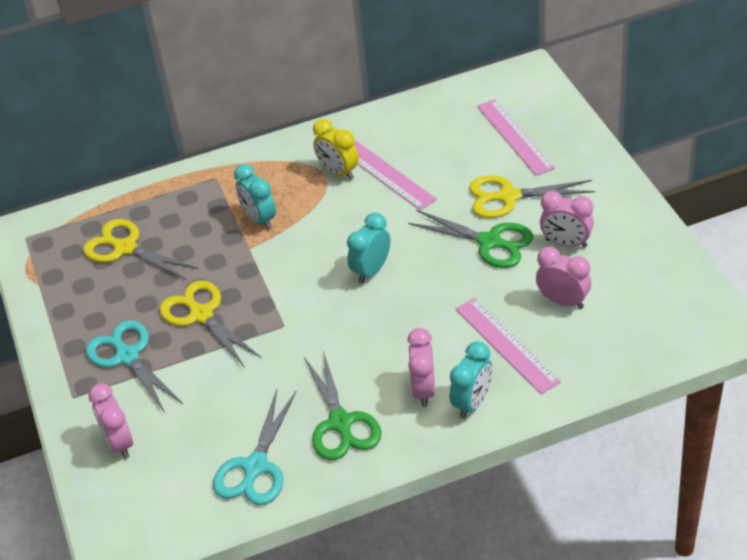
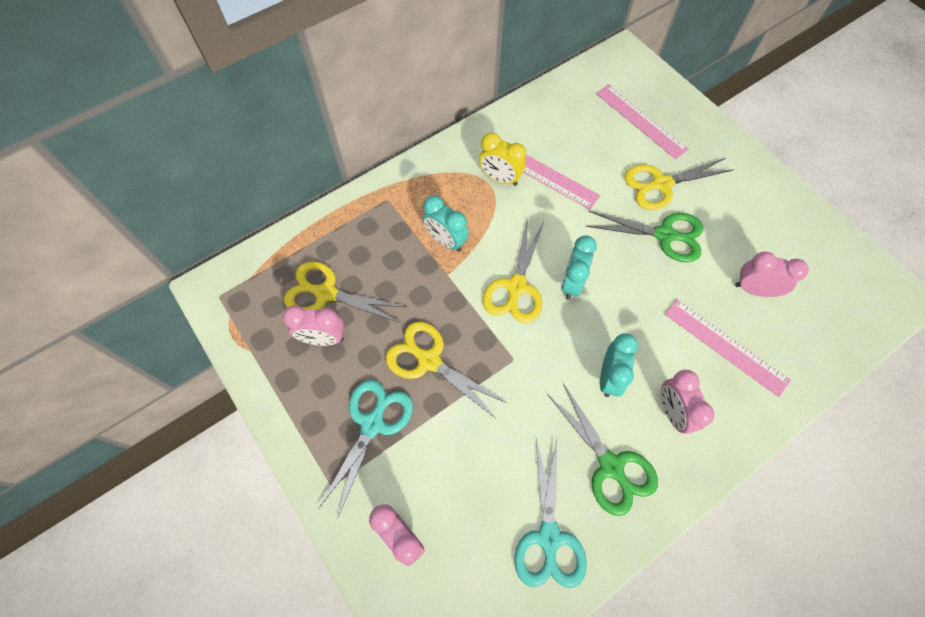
camera: 20 degrees left, 20 degrees up
(127, 356) = (372, 424): turquoise scissors -> turquoise scissors turned 75 degrees clockwise
(313, 266) = (516, 287): none -> yellow scissors
(472, 403) = (722, 418): turquoise clock -> turquoise clock (609, 377)
(566, 243) = (730, 226): pink clock -> pink clock (323, 338)

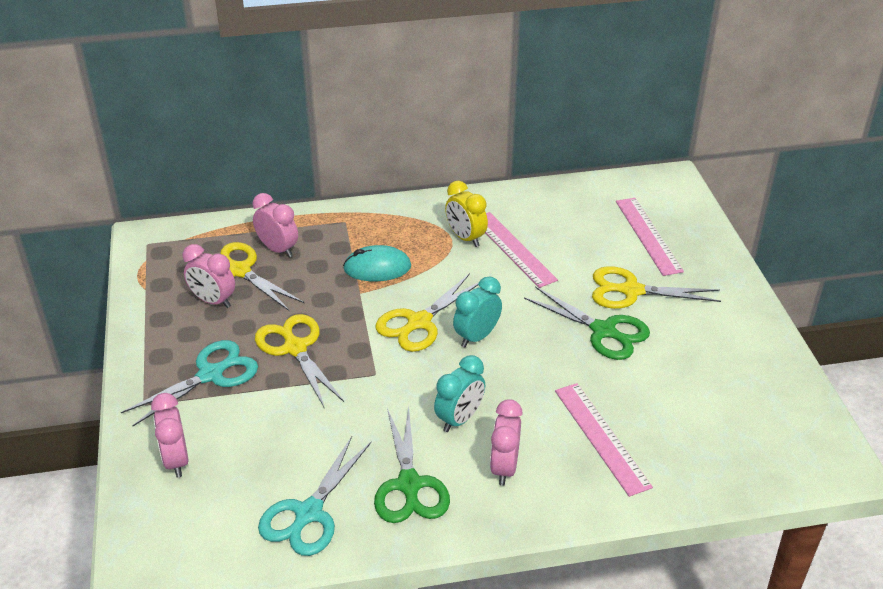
camera: 25 degrees right, 25 degrees down
(446, 241) = (377, 268): turquoise clock -> turquoise mouse
(754, 290) = (669, 404): pink clock -> pink clock (278, 249)

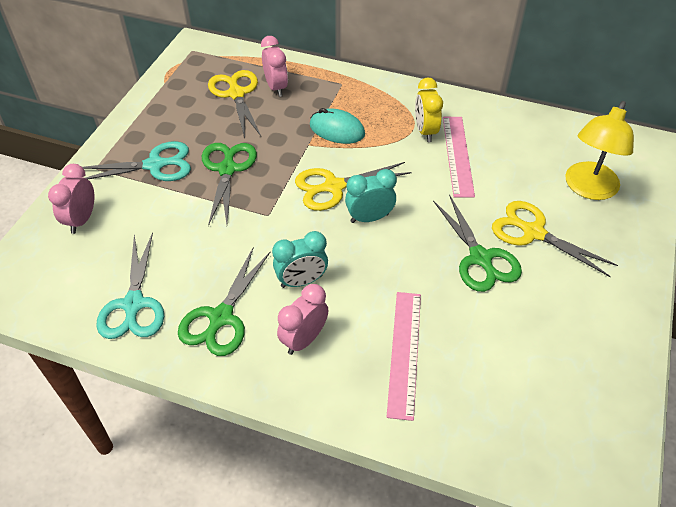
camera: 30 degrees right, 10 degrees up
(213, 301) = (201, 110): pink clock -> none
(295, 348) = (227, 169): yellow scissors -> green scissors
(309, 513) = (133, 304): turquoise scissors -> turquoise scissors turned 60 degrees counterclockwise
(648, 235) = (588, 189): pink ruler -> yellow lamp

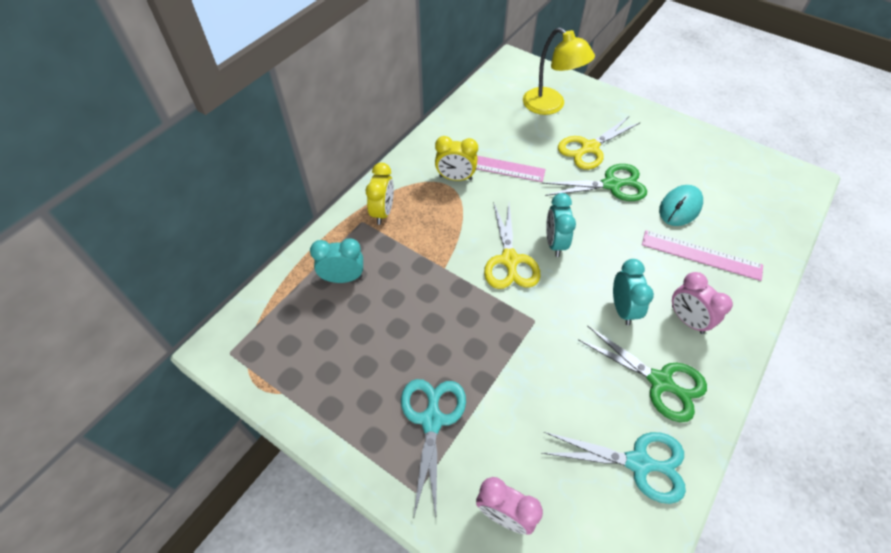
camera: 75 degrees left, 5 degrees up
(227, 169) = (460, 346): green scissors -> none
(236, 94) = (337, 317): yellow scissors -> none
(276, 87) = (343, 278): pink clock -> turquoise clock
(337, 129) = (430, 240): turquoise mouse -> turquoise mouse (680, 207)
(358, 93) = (383, 212): none -> yellow clock

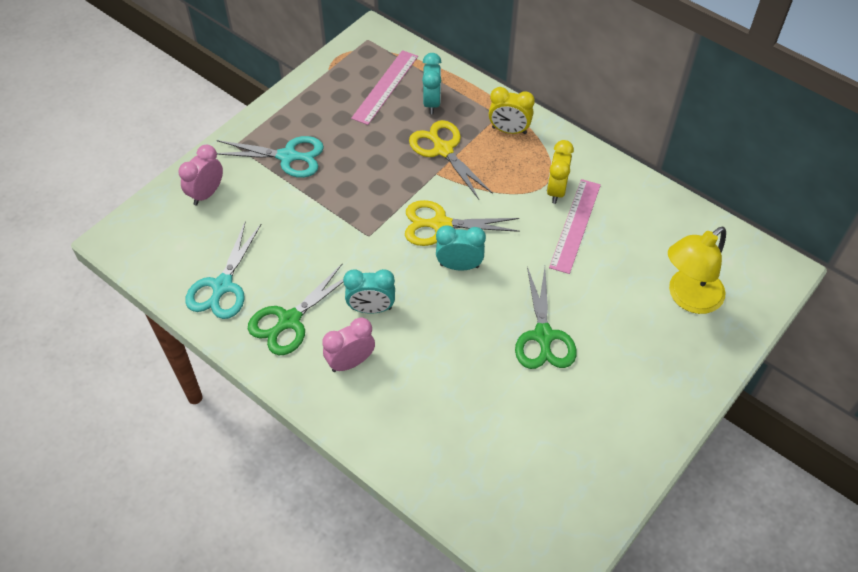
camera: 95 degrees right, 0 degrees up
(589, 148) = (608, 326): yellow scissors -> yellow scissors (443, 150)
(680, 207) = (504, 400): turquoise mouse -> none
(701, 255) = (431, 401): pink ruler -> pink ruler (385, 87)

